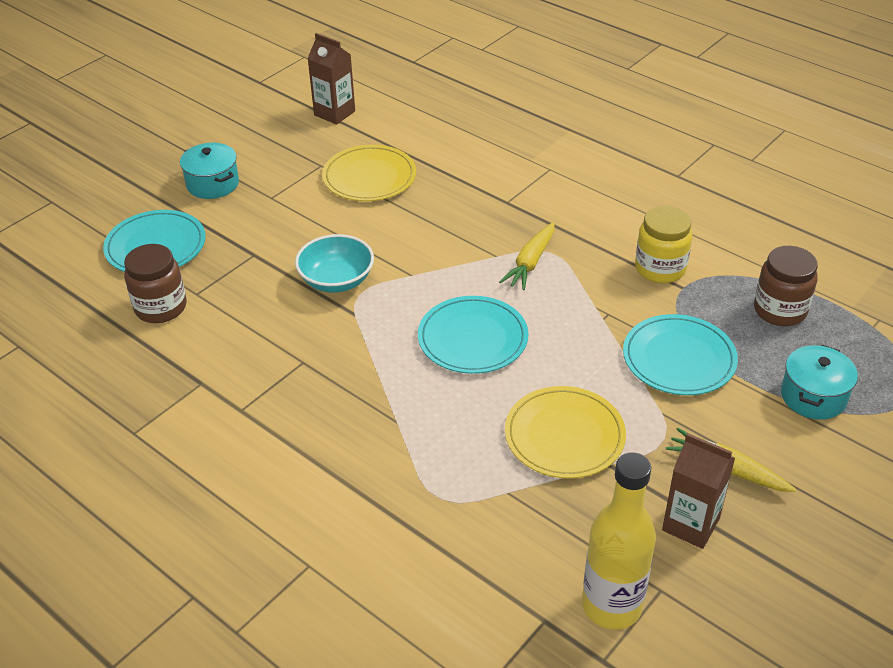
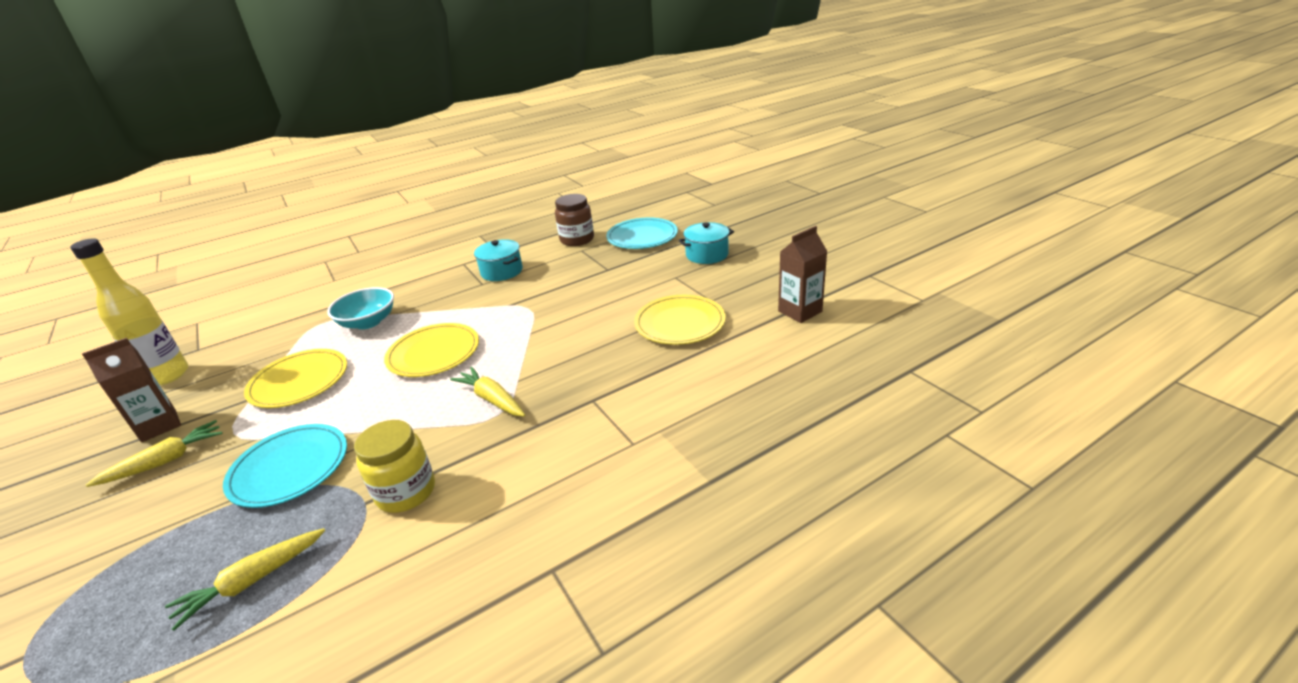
camera: 110 degrees right, 10 degrees down
(336, 280) = (552, 300): turquoise bowl -> turquoise bowl (368, 322)
(472, 338) = (434, 353): turquoise plate -> yellow plate
(779, 310) = (252, 581): brown jar -> yellow carrot
(813, 396) = (138, 557): turquoise pot -> turquoise pot (502, 271)

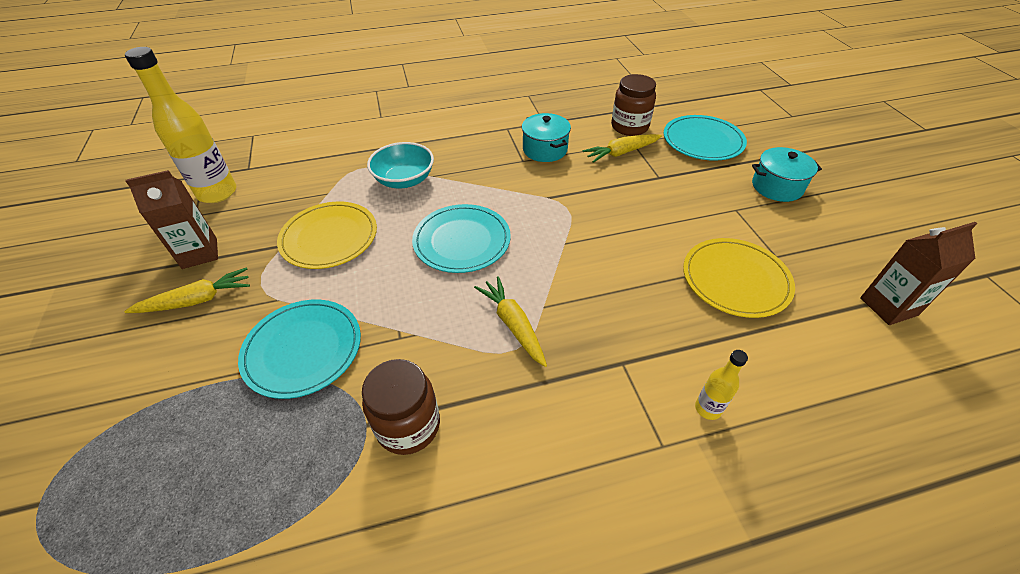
camera: 15 degrees right, 15 degrees up
(252, 581) = (245, 491): yellow carrot -> yellow carrot (621, 153)
(406, 492) = (408, 425): yellow jar -> brown jar
(434, 353) = (462, 241): yellow plate -> turquoise plate
(667, 410) = (708, 408): none -> yellow bottle

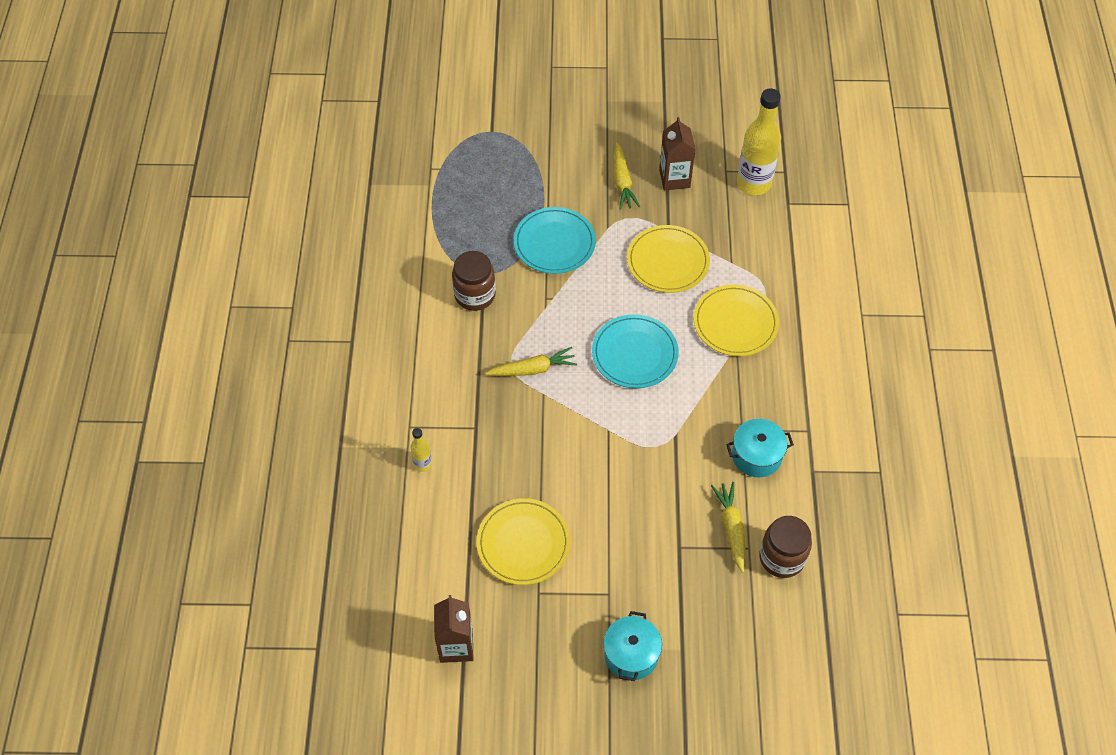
camera: 105 degrees right, 10 degrees up
(404, 180) = (735, 323): turquoise bowl -> yellow plate
(703, 141) = (733, 624): turquoise plate -> none

